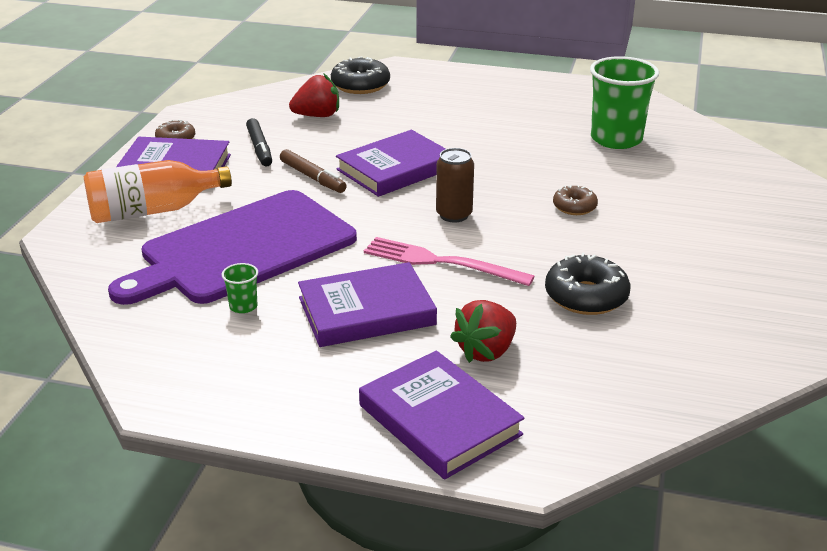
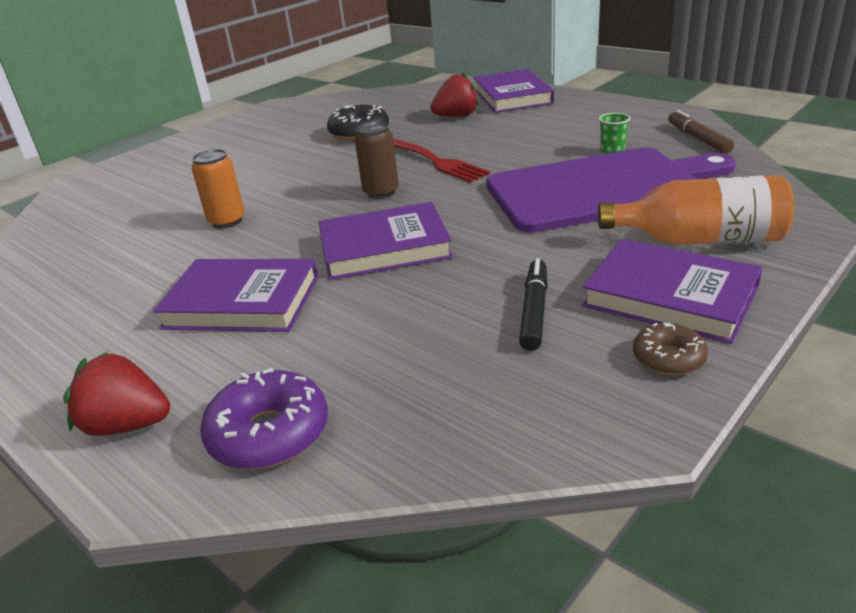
camera: 150 degrees left, 0 degrees up
(313, 177) = (487, 252): brown marker -> brown marker (698, 138)
(317, 116) = (408, 363): red strawberry -> red strawberry (127, 425)
(360, 85) = (269, 434): black donut -> purple donut
(366, 311) = (517, 139): purple book -> purple book (242, 302)
(441, 262) = (433, 160): pink fork -> red fork
(557, 168) = (227, 221): none -> orange can
(574, 207) = (273, 185): brown donut -> none
(616, 139) = (115, 244): green cup -> none

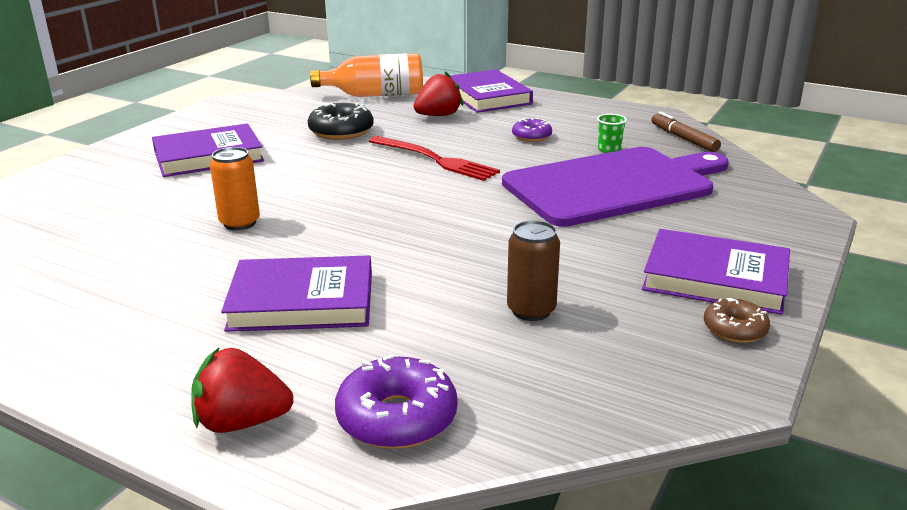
camera: 15 degrees left, 5 degrees down
(381, 192) = (395, 191): brown can -> brown can (531, 310)
(384, 247) = (426, 244): purple book -> purple book (208, 156)
(534, 311) = (600, 296): black marker -> none
(538, 137) = (531, 136): none -> purple donut
(699, 240) = (721, 229): orange bottle -> orange bottle (376, 95)

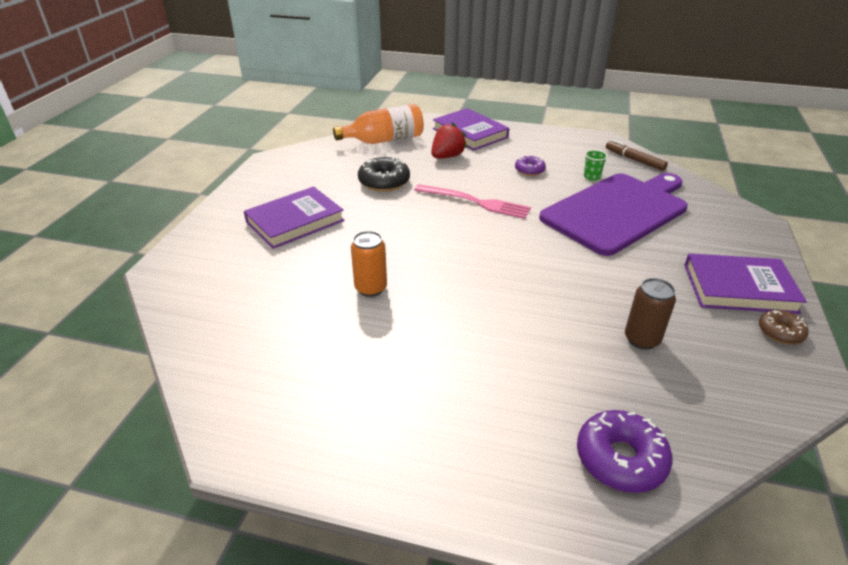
camera: 15 degrees left, 10 degrees up
(242, 422) = (514, 488): red strawberry -> none
(302, 301) = (475, 360): purple book -> none
(434, 159) = (475, 202): red fork -> pink fork

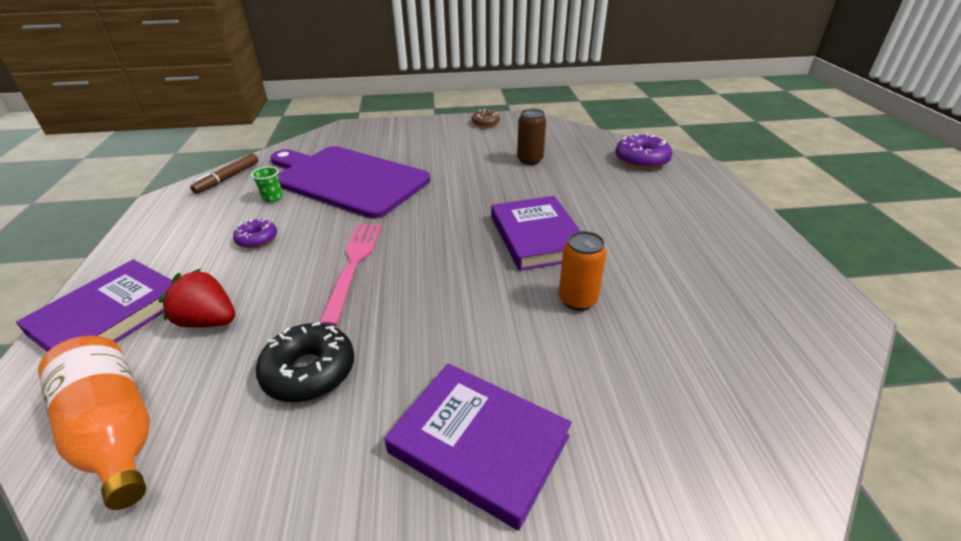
camera: 110 degrees left, 0 degrees up
(739, 288) = (445, 133): purple book -> purple book (537, 237)

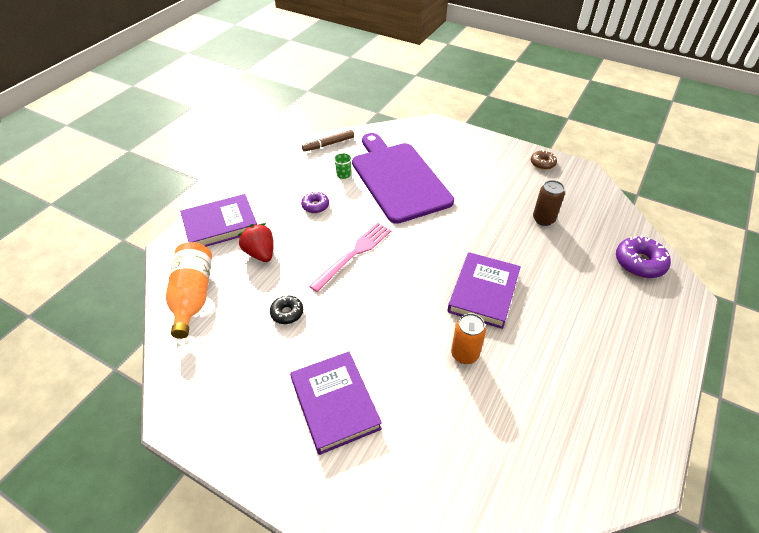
camera: 35 degrees right, 10 degrees up
(309, 371) = (287, 313): black donut -> black donut, size x0.60

